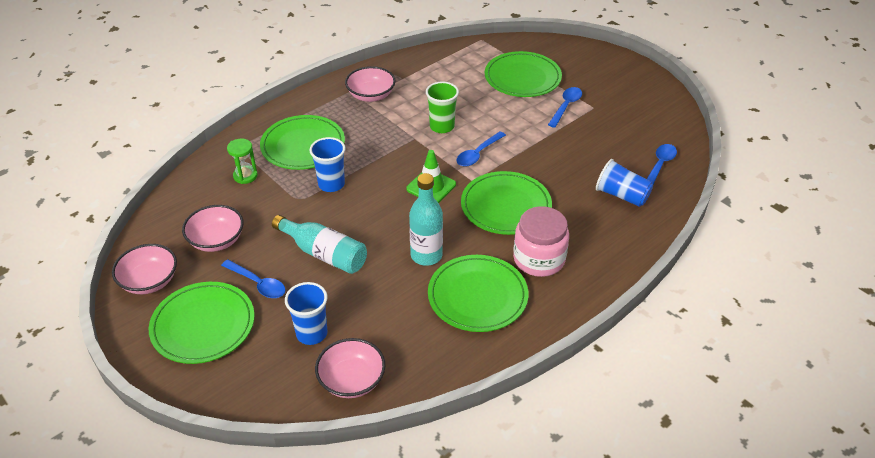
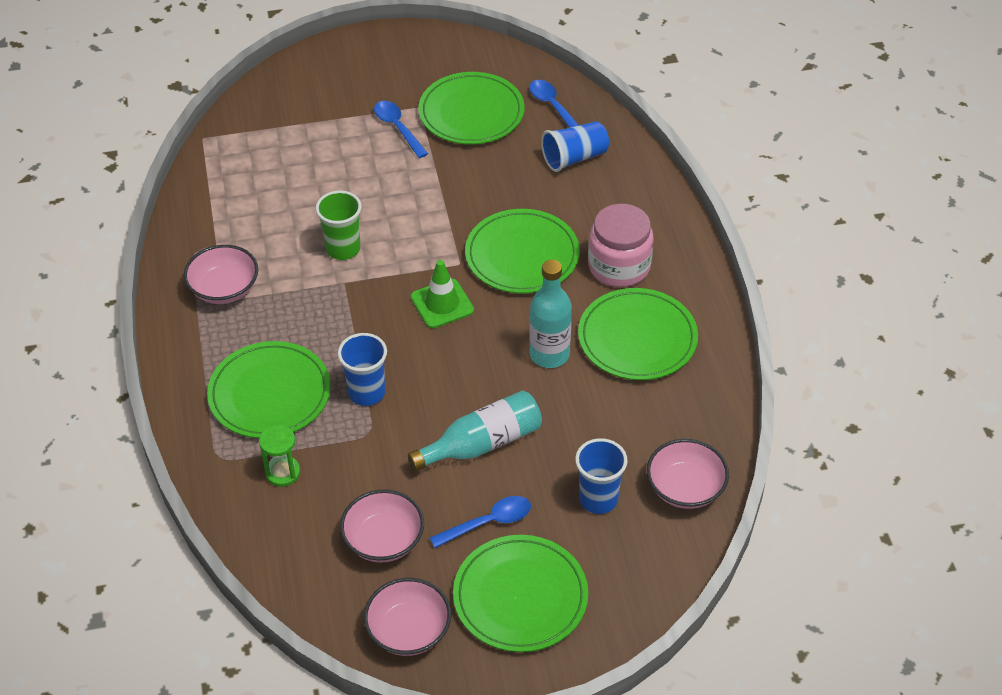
camera: 60 degrees left, 5 degrees up
(478, 154) = (418, 239): blue spoon -> none
(522, 78) = (313, 138): green plate -> green plate (471, 113)

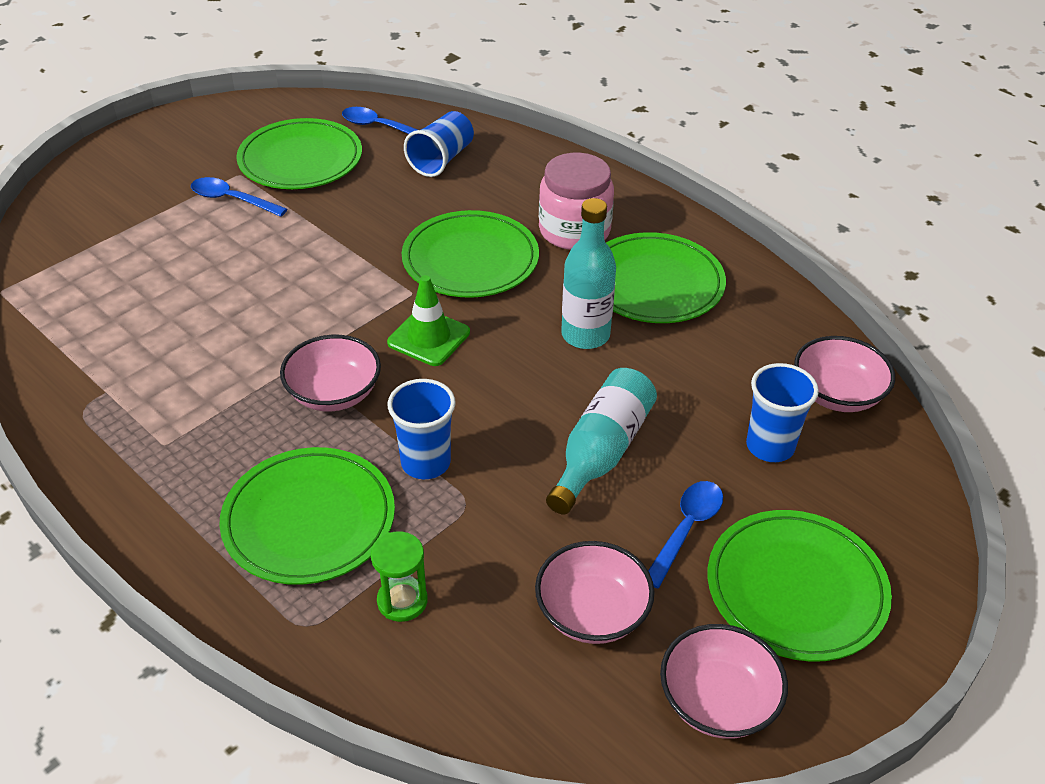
camera: 35 degrees left, 5 degrees down
(224, 289) = (154, 433): pink bowl -> pink bowl (334, 393)
(343, 249) = (268, 332): green cup -> none

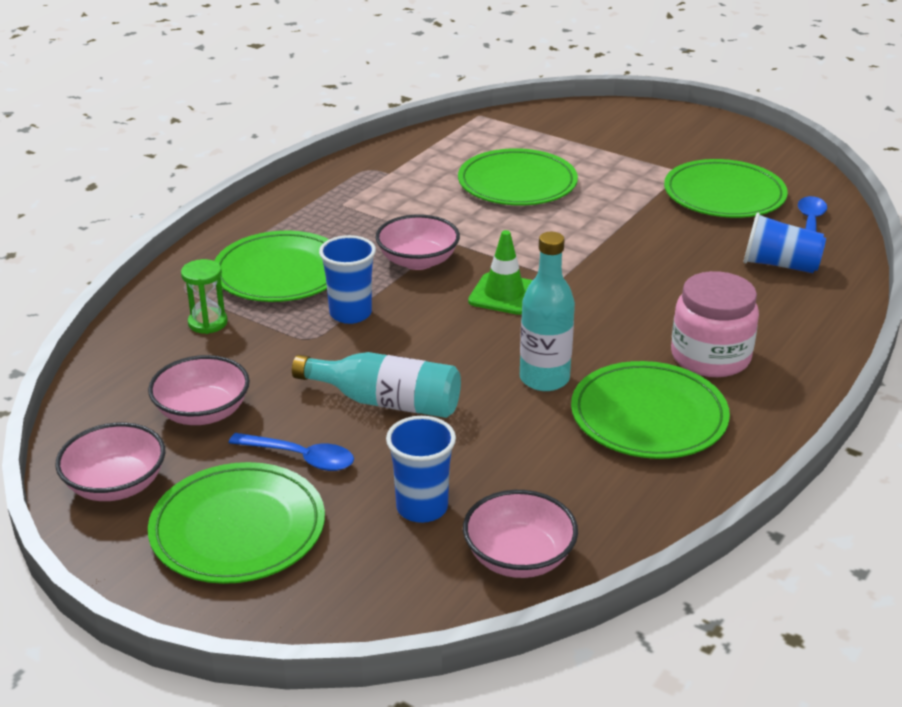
camera: 80 degrees right, 10 degrees down
(232, 200) = (642, 175): blue spoon -> none
(470, 259) = (626, 301): green plate -> green plate (517, 183)

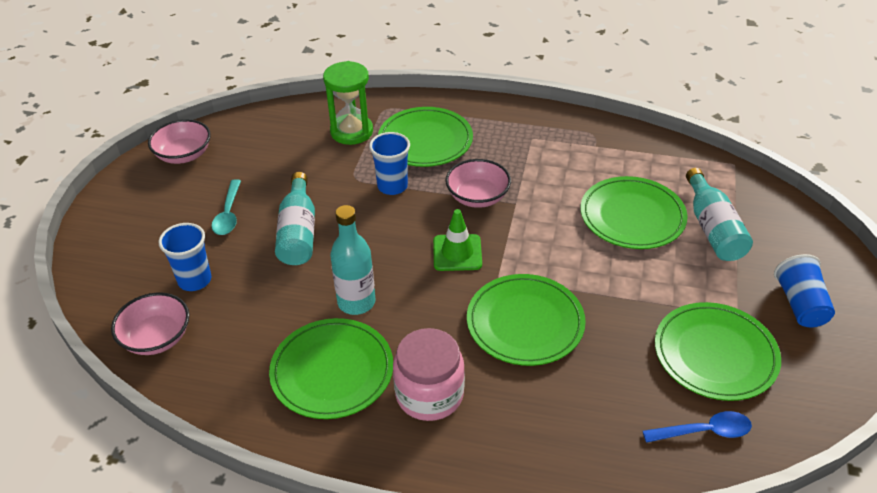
camera: 70 degrees right, 10 degrees up
(202, 412) = (259, 162): pink bowl -> none
(208, 323) = (351, 132): green hourglass -> green hourglass, size x1.66
(238, 529) = (157, 211): green plate -> green plate (525, 323)
(300, 457) = (228, 214): blue spoon -> turquoise spoon
(562, 150) = (712, 228): none -> turquoise bottle
(780, 265) = (608, 419): blue cup -> blue cup (800, 304)

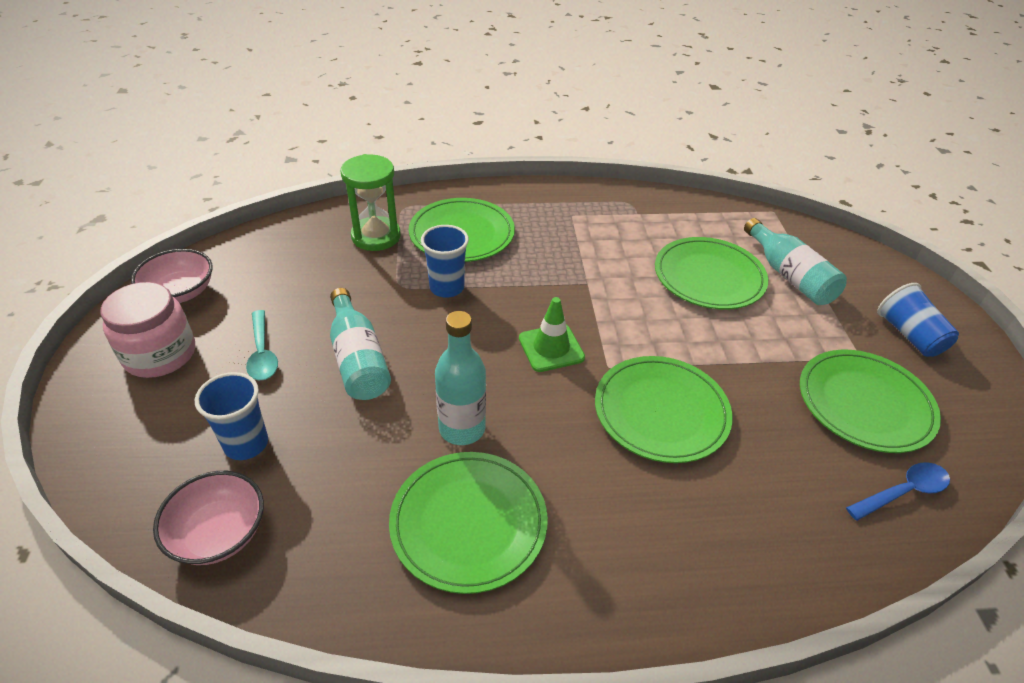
camera: 20 degrees left, 0 degrees up
(429, 394) = (597, 523): pink jar -> pink jar (160, 354)
(477, 197) = (545, 284): pink bowl -> none

